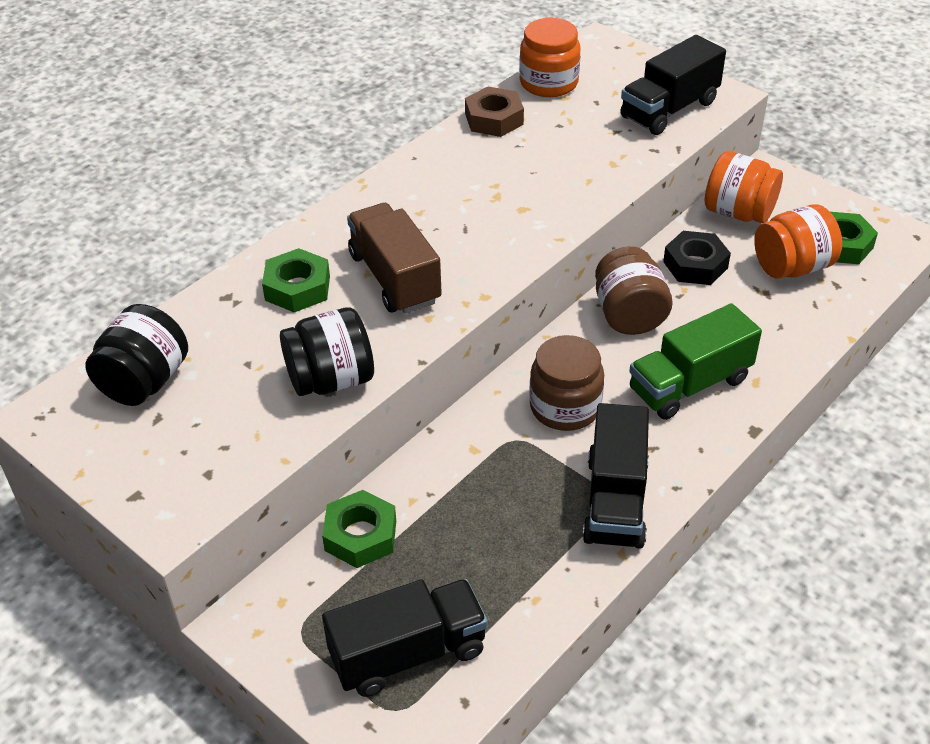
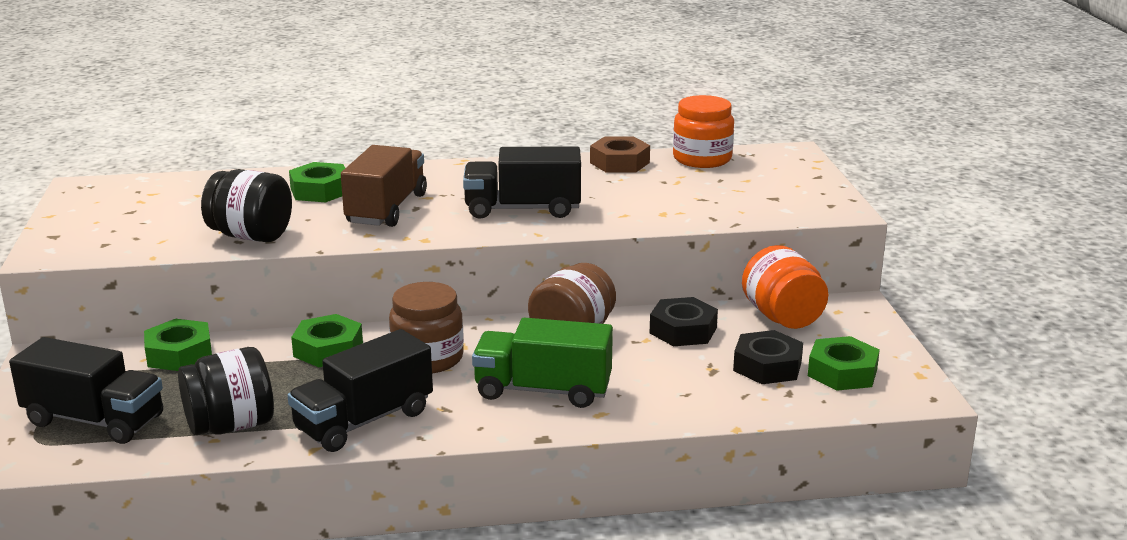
camera: 40 degrees right, 20 degrees down
(145, 382) = (156, 195): black jar -> black jar (231, 426)
(476, 448) = (328, 349): none -> green nut
(669, 109) = (773, 202): black truck -> black truck (523, 209)
(792, 267) = (767, 366): orange jar -> black nut

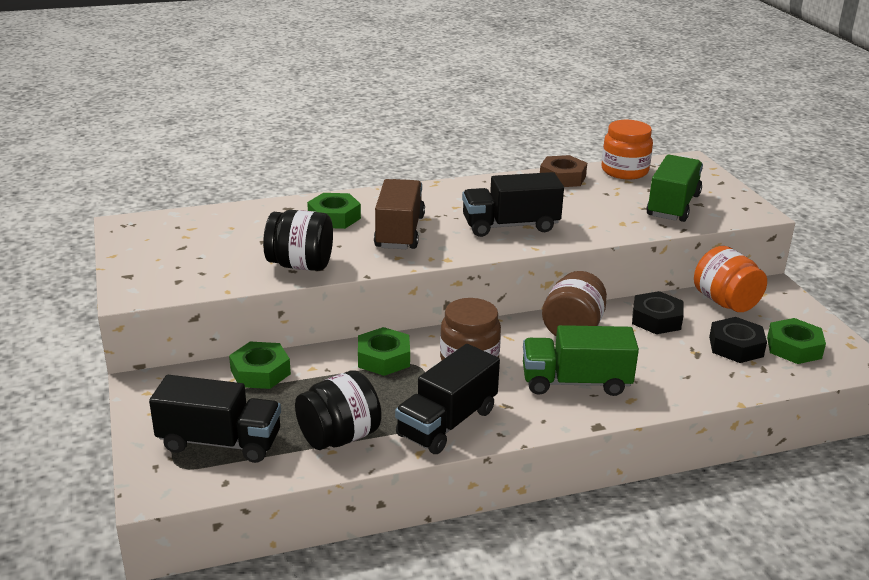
camera: 10 degrees left, 5 degrees up
(739, 198) = (673, 206): none -> green truck

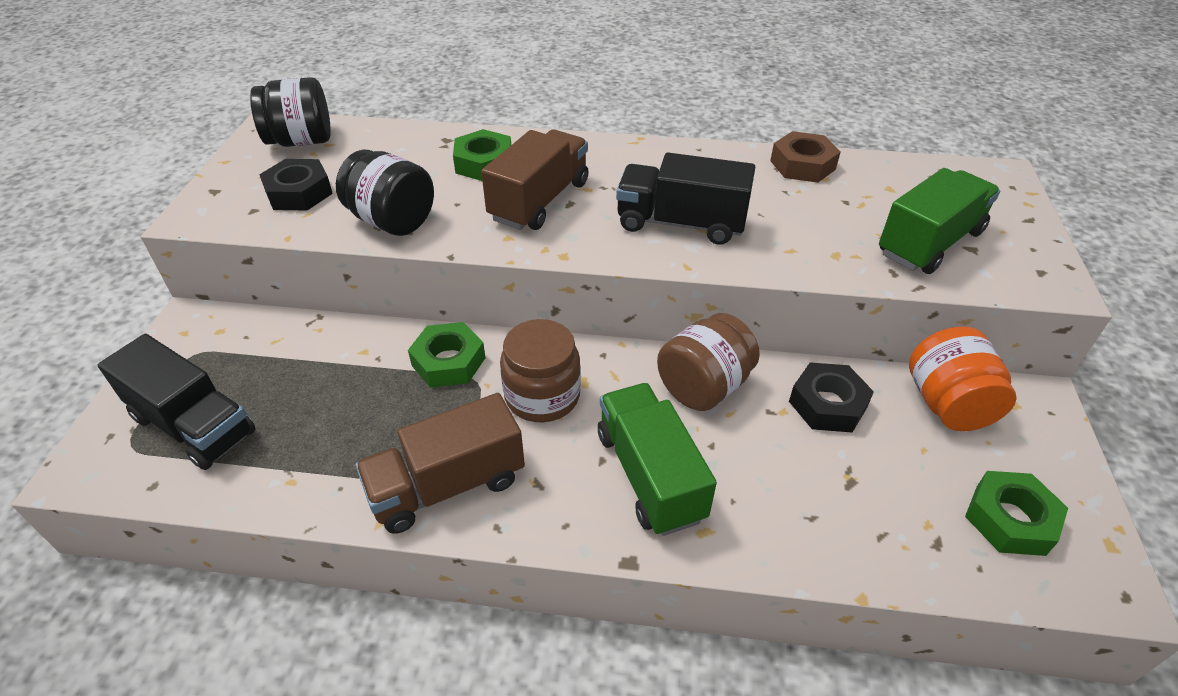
camera: 25 degrees right, 15 degrees up
(260, 372) = (308, 340): green nut -> none
(339, 437) = (314, 463): black jar -> black jar (301, 141)
(447, 423) = (447, 485): black truck -> brown truck
(575, 382) = (650, 475): green truck -> green truck turned 45 degrees clockwise
(624, 171) = (895, 172): orange jar -> none
(736, 346) = (917, 488): black nut -> black nut (299, 193)

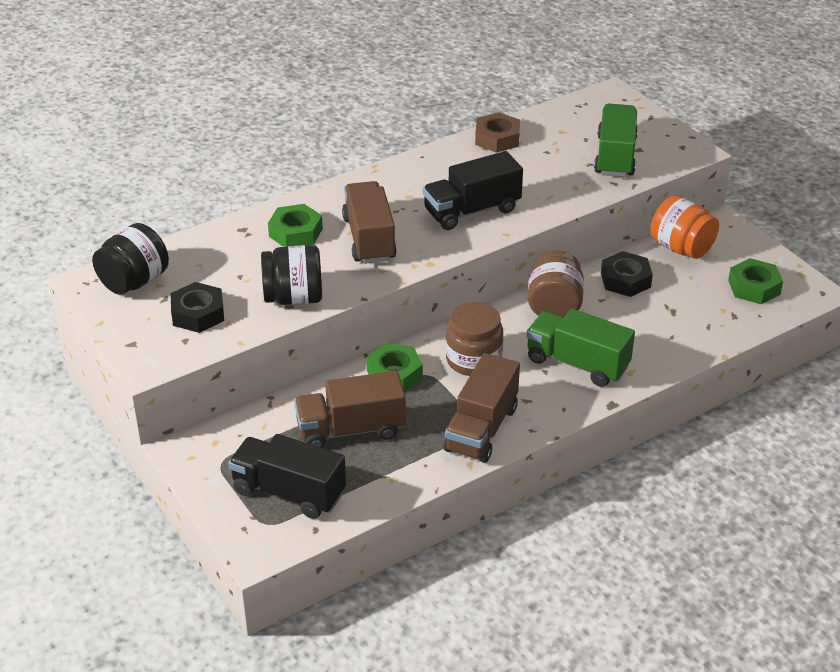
camera: 40 degrees left, 5 degrees down
(193, 425) = (289, 492): black truck -> black truck turned 150 degrees counterclockwise
(332, 396) = (351, 430): none -> brown truck

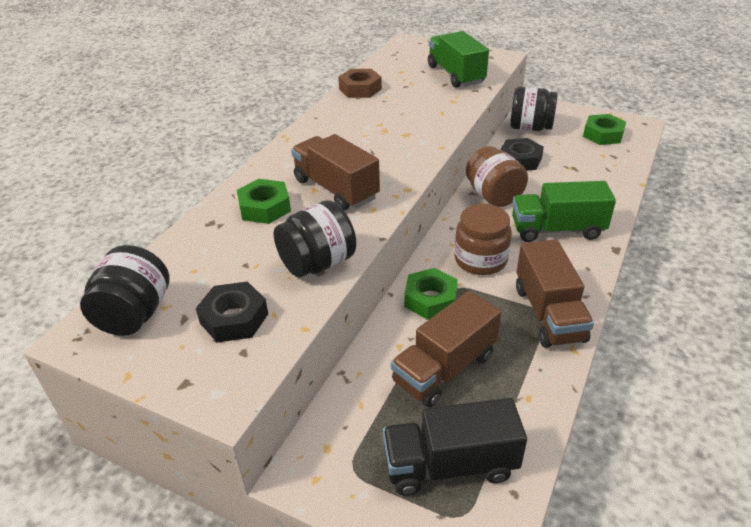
camera: 30 degrees left, 0 degrees up
(472, 211) = (396, 140): black truck -> none
(681, 248) = (530, 128): orange jar -> black jar

